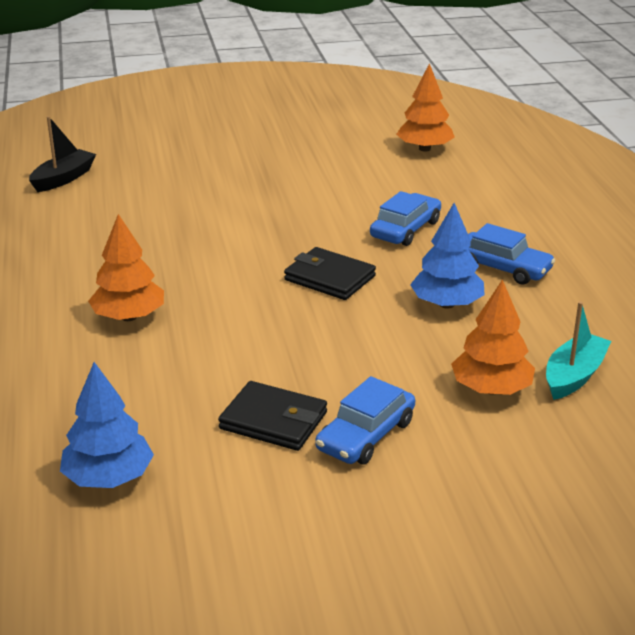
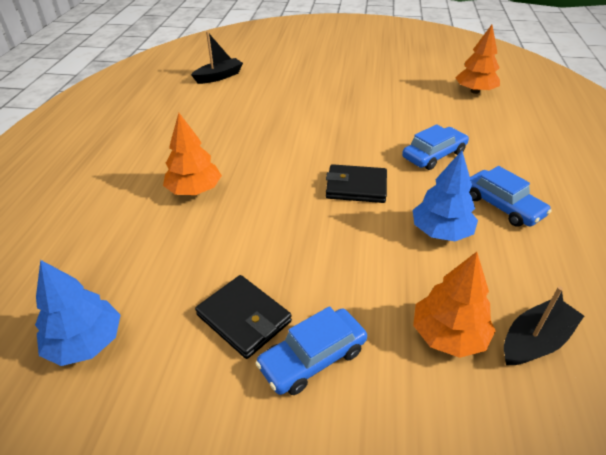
camera: 20 degrees right, 10 degrees up
(330, 278) = (356, 187): black wallet -> black wallet turned 45 degrees counterclockwise
(574, 376) = (535, 341): turquoise boat -> black boat

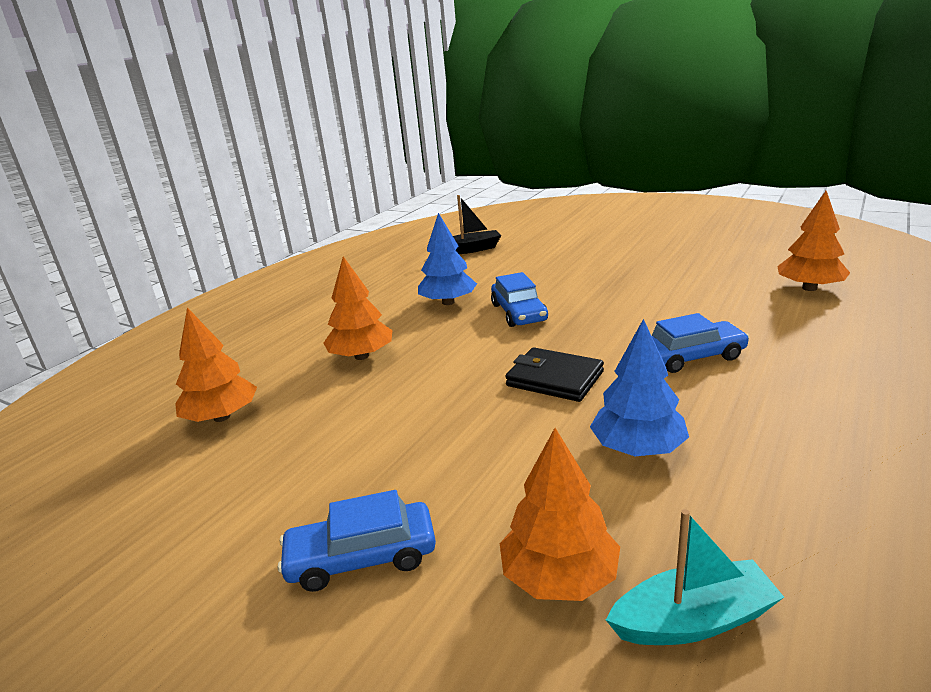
camera: 25 degrees right, 15 degrees down
(86, 343) = (148, 481): blue tree -> blue tree (448, 302)
(109, 269) = (221, 417): none -> orange tree
(244, 318) = (316, 495): black wallet -> none
(502, 206) = (759, 432): blue car -> blue car (519, 312)
(535, 341) = (693, 620): black boat -> turquoise boat

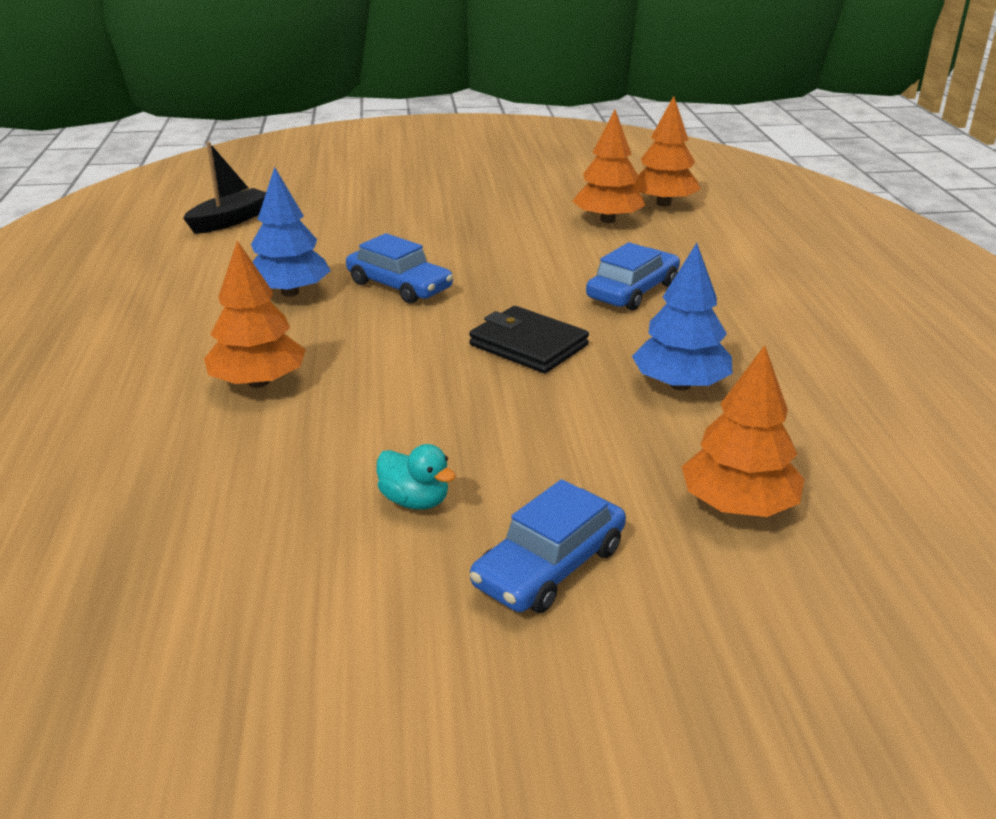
camera: 40 degrees left, 5 degrees up
(221, 417) = (154, 508): orange tree -> orange tree (607, 220)
(345, 468) = (415, 501): none -> turquoise duck
(555, 379) = (528, 345): black wallet -> black wallet turned 45 degrees clockwise
(693, 620) = (859, 492): turquoise boat -> none

